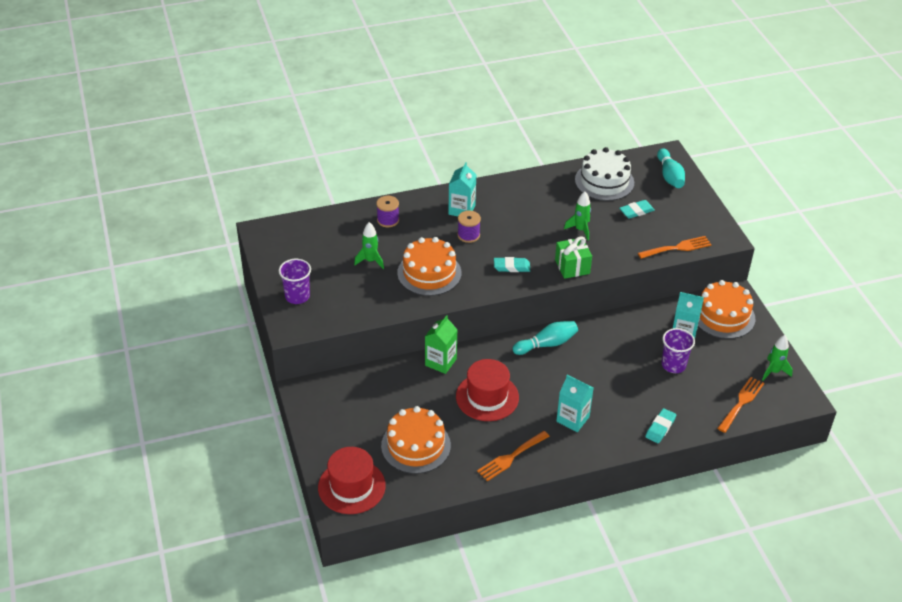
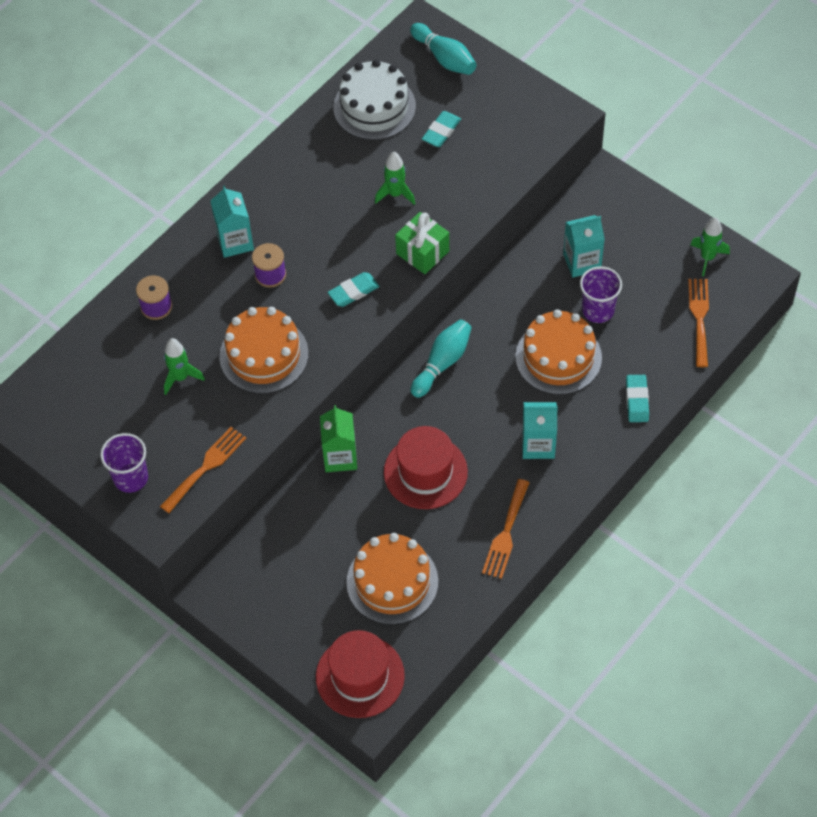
camera: 30 degrees left, 15 degrees up
(677, 248) = (522, 159): orange fork -> orange fork (206, 467)
(723, 316) = (608, 213): orange cake -> orange cake (558, 357)

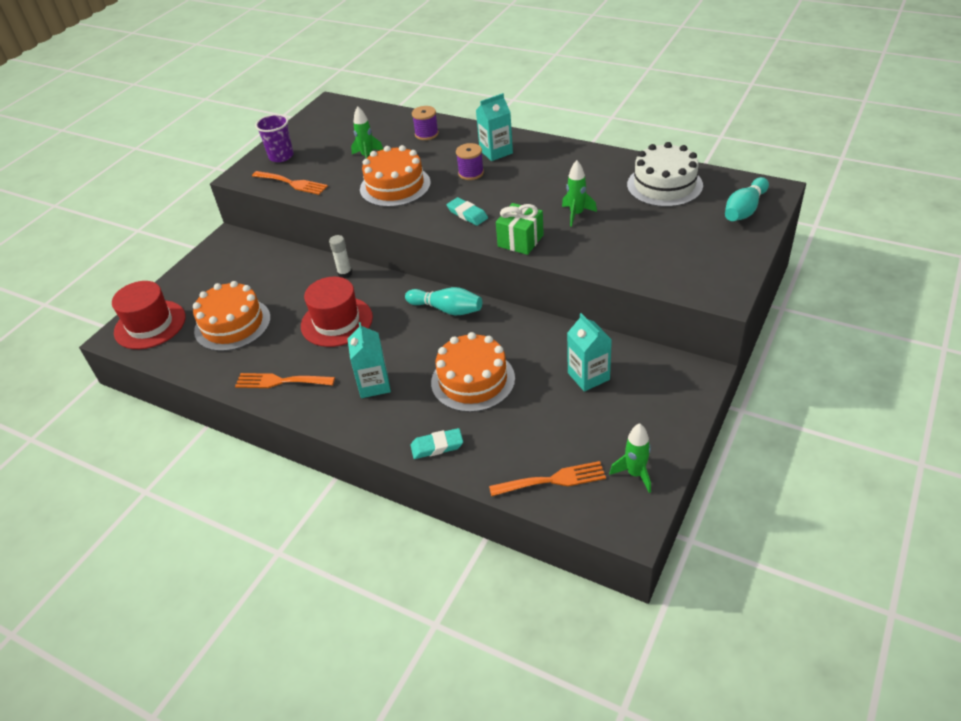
camera: 80 degrees right, 15 degrees down
(340, 457) = (345, 274): green carton -> white glue stick
(441, 131) = (658, 224): turquoise eraser -> none
(598, 310) = (535, 398): purple cup -> none

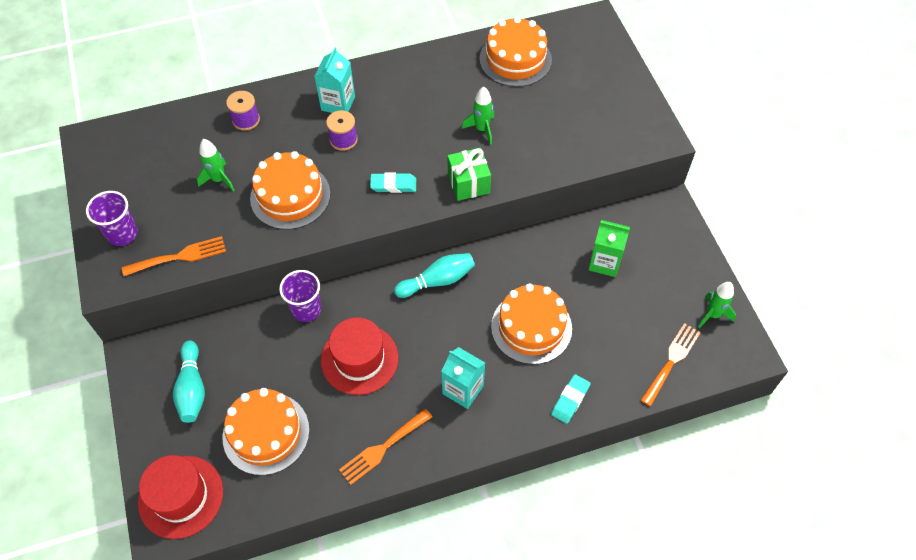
camera: 50 degrees left, 15 degrees up
(345, 274) = (306, 309): white glue stick -> purple cup
(588, 376) = (604, 262): turquoise carton -> green carton
(664, 185) = (515, 59): white cake -> orange cake
(744, 210) = (595, 50): turquoise bowling pin -> turquoise bowling pin (192, 388)

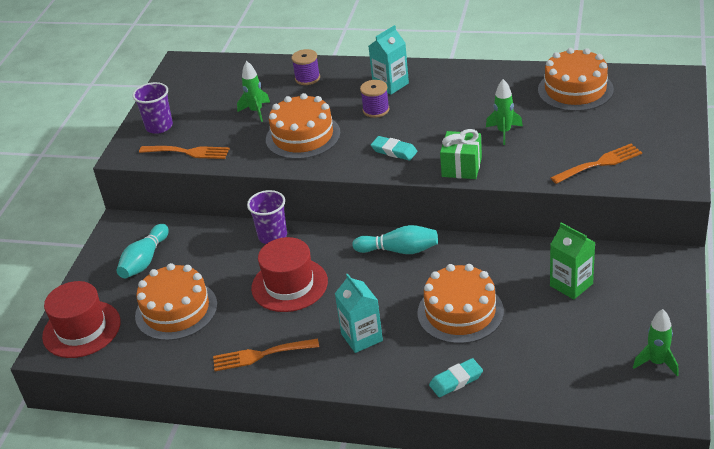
camera: 35 degrees right, 20 degrees down
(671, 361) = (583, 385): orange fork -> orange fork (600, 163)

